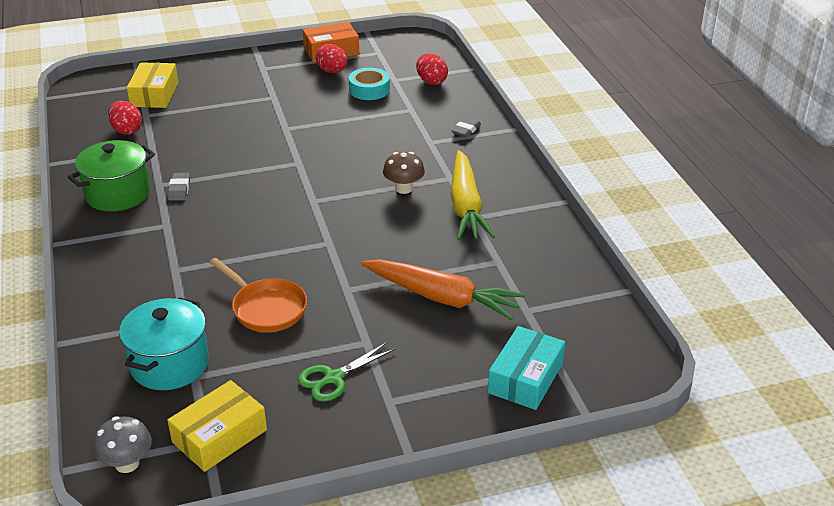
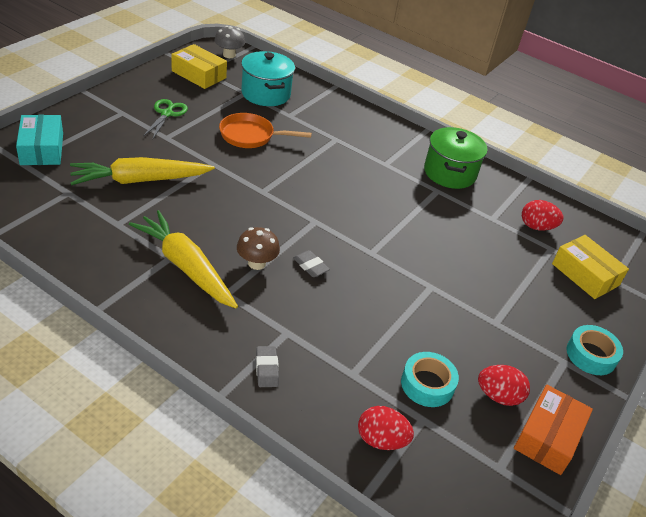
camera: 135 degrees right, 5 degrees up
(179, 189) = (418, 192): grey eraser -> grey eraser (310, 266)
(219, 436) = (199, 74): yellow box -> yellow box turned 60 degrees counterclockwise
(239, 64) = (591, 355): none -> turquoise tape
(442, 298) = (139, 180): orange carrot -> yellow carrot

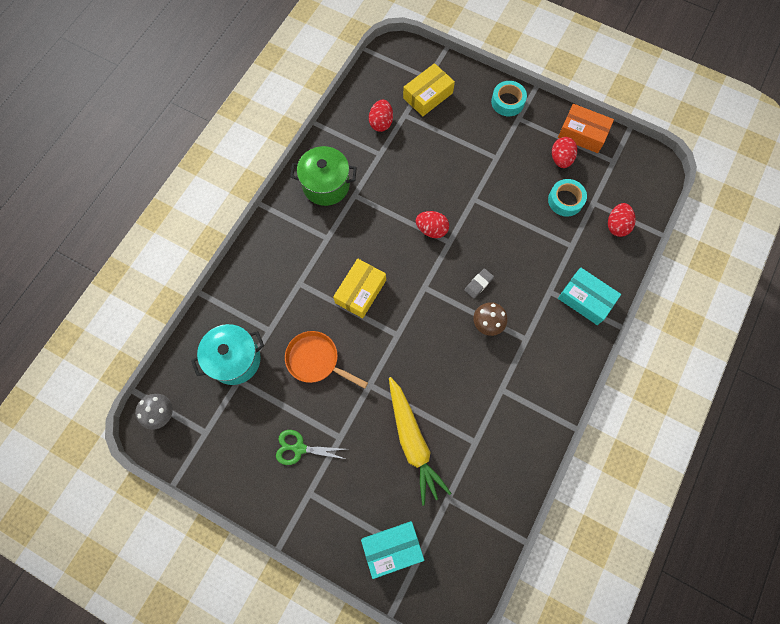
camera: 90 degrees left, 30 degrees up
(185, 266) = (508, 375): yellow carrot -> none
(199, 74) = (213, 436): yellow box -> yellow box (360, 291)
(250, 136) = (316, 360): orange pan -> orange pan turned 120 degrees clockwise
(266, 369) = (585, 299): grey eraser -> turquoise box
(389, 241) = (431, 229): none -> red egg

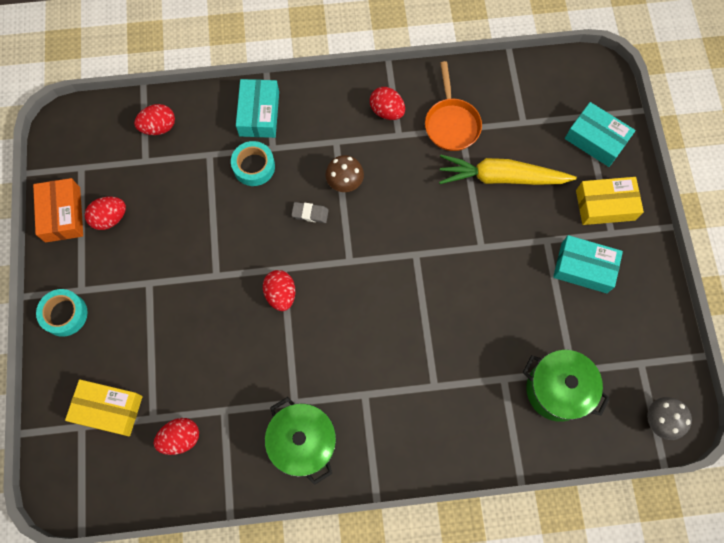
camera: 125 degrees left, 0 degrees up
(235, 359) = (557, 390): turquoise pot -> green pot
(299, 448) = (584, 268): green scissors -> turquoise box
(316, 360) = (497, 311): orange pan -> orange pan (451, 124)
(360, 291) = (398, 318): yellow box -> yellow box (605, 205)
(413, 442) = (501, 177): yellow carrot -> yellow carrot turned 120 degrees counterclockwise
(528, 395) = (387, 111): none -> red egg
(565, 200) = (159, 187): turquoise tape -> turquoise tape (254, 166)

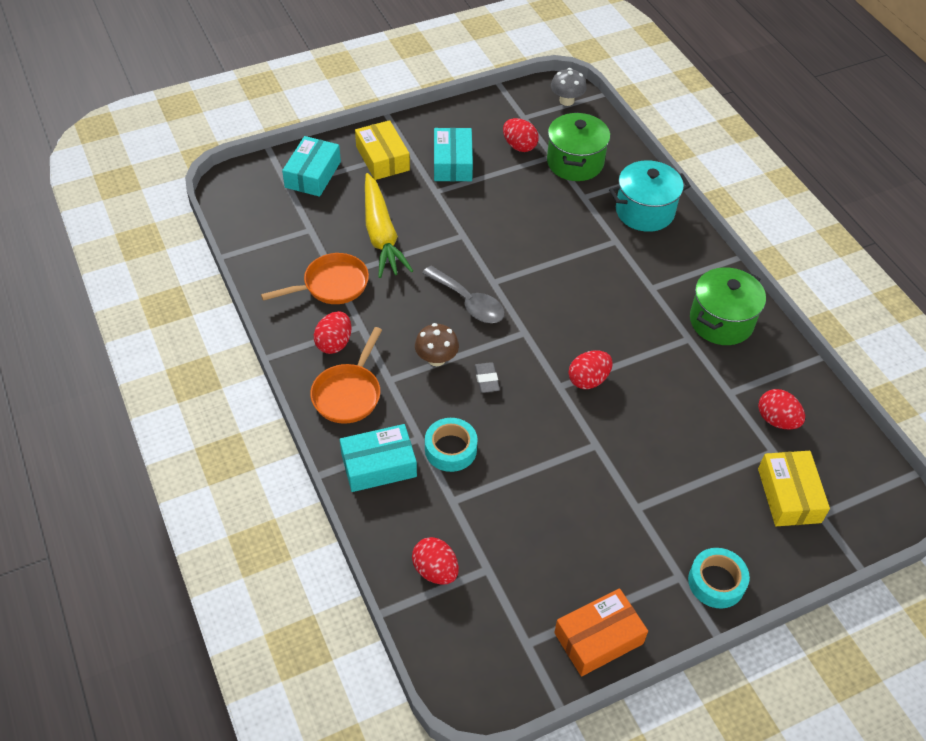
camera: 110 degrees left, 20 degrees down
(110, 218) = (579, 580): red egg -> red egg (519, 146)
(332, 109) = (348, 394): none -> orange pan
(398, 226) = (468, 302): none -> grey spoon
(466, 433) = (644, 211): none -> turquoise pot

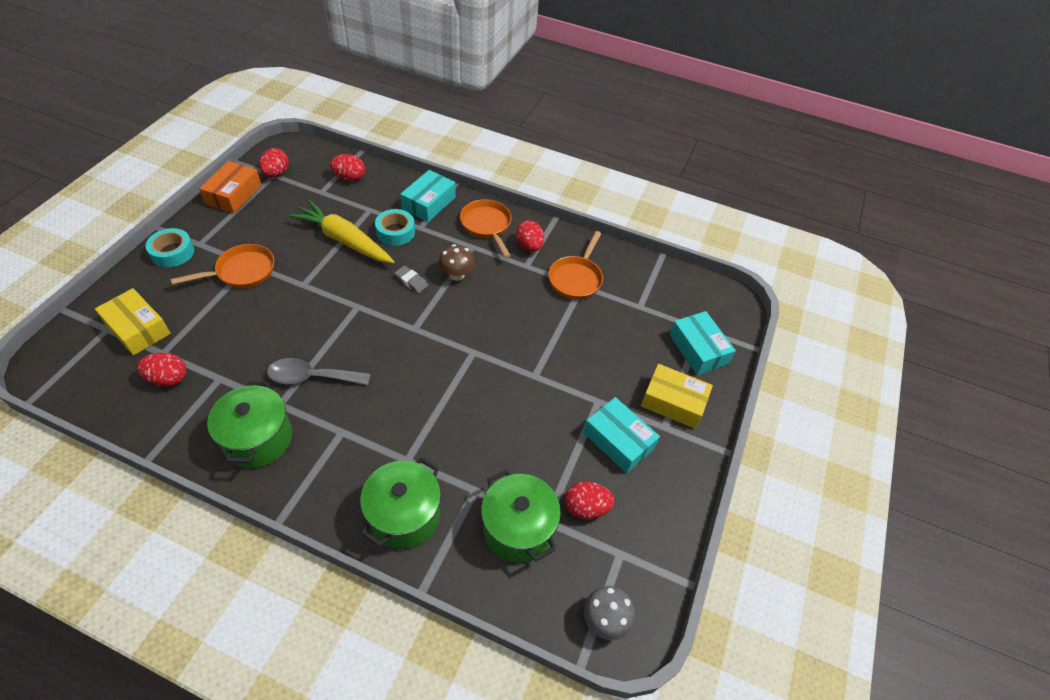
camera: 135 degrees right, 0 degrees up
(381, 234) = (591, 335): yellow carrot -> yellow carrot (344, 240)
(468, 302) = (475, 324): grey spoon -> grey spoon (311, 377)
(588, 380) = (340, 322): red egg -> red egg (276, 174)
(644, 211) = (404, 516): turquoise pot -> green pot
(650, 502) = (242, 271): none -> orange pan

